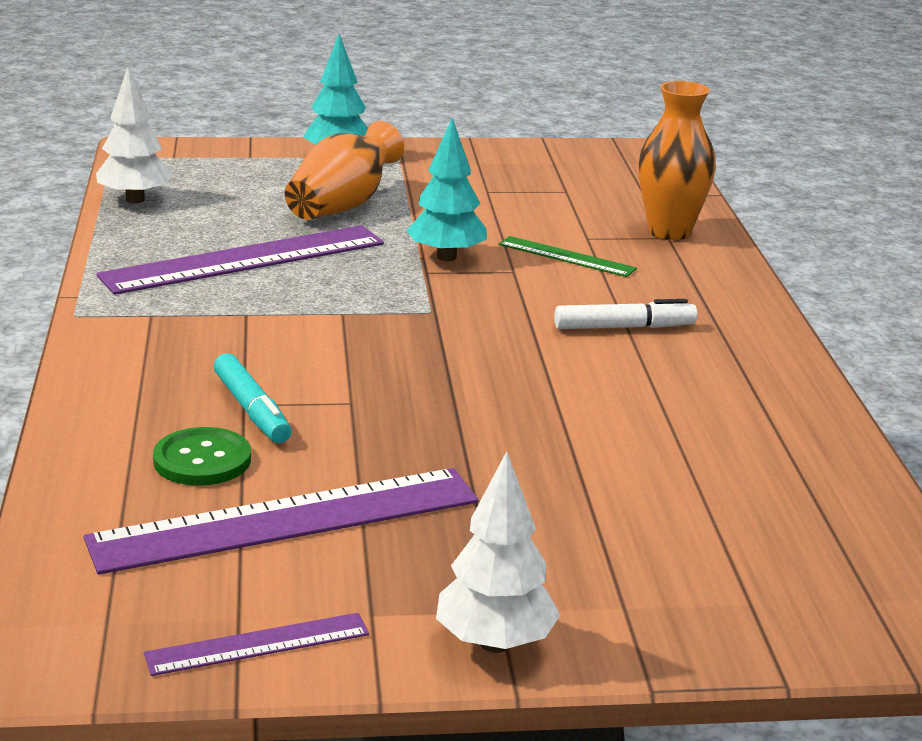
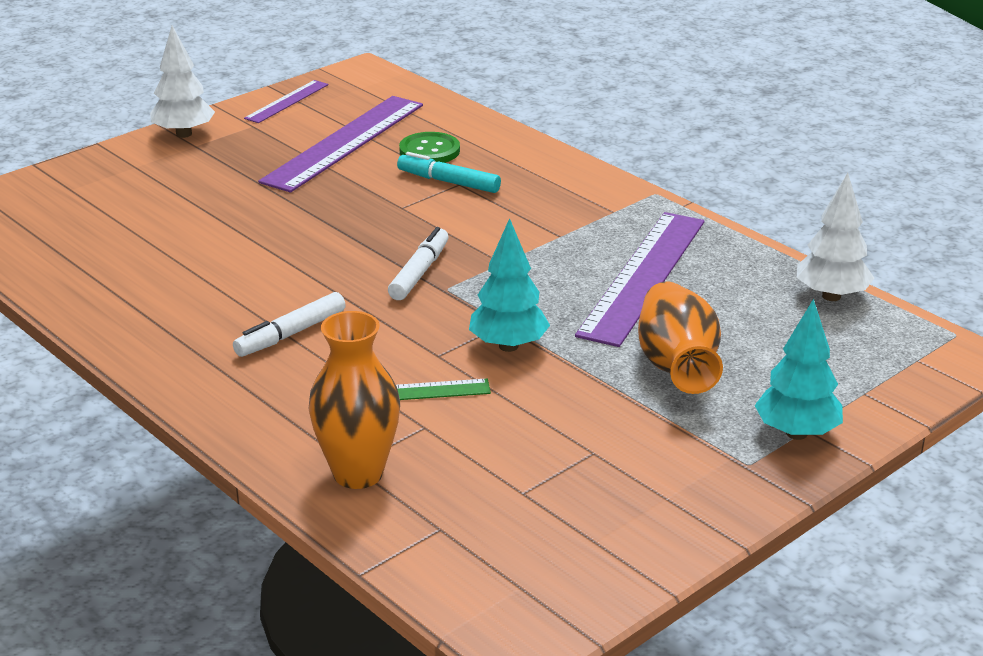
camera: 145 degrees right, 5 degrees up
(434, 333) = (419, 272): none -> white marker

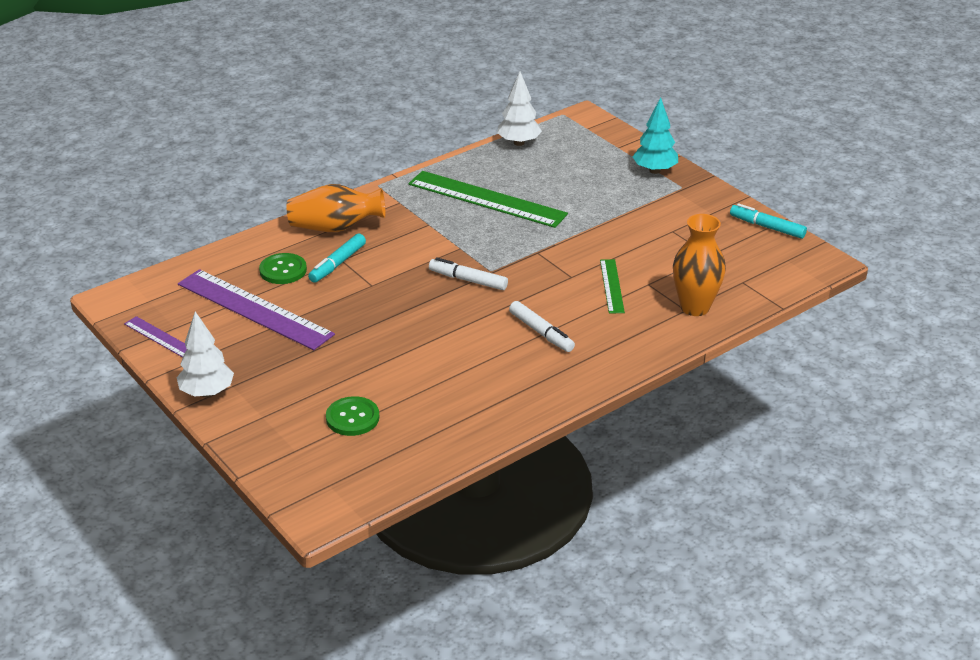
camera: 85 degrees left, 5 degrees up
(121, 216) = (352, 418): none -> green button
(508, 346) = (563, 251): turquoise tree -> none
(632, 565) = (767, 227): none -> turquoise marker
(643, 276) = (487, 199): purple ruler -> green ruler
(676, 366) = (589, 198): orange vase -> orange vase (335, 228)

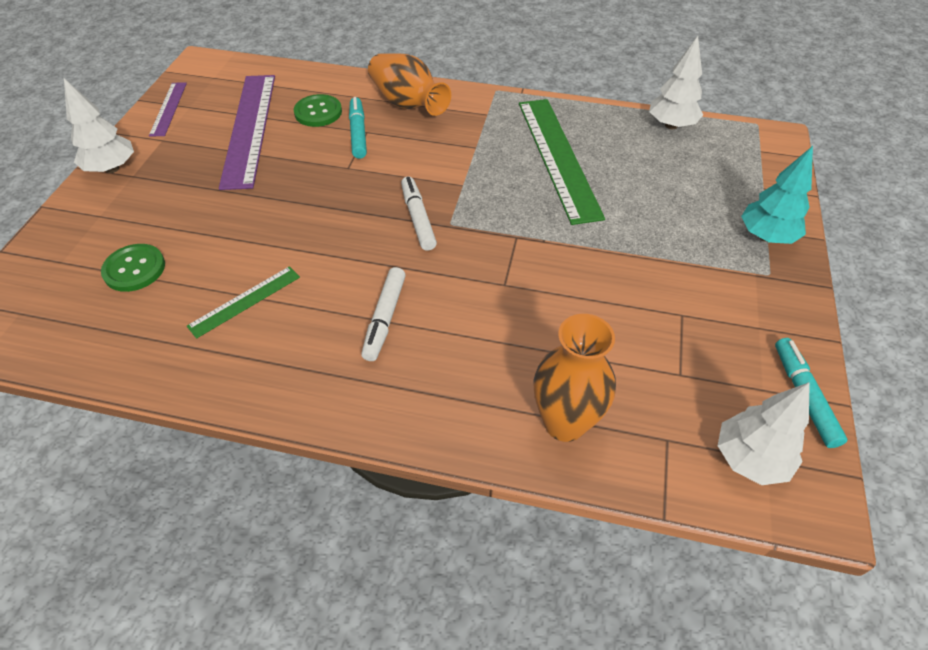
camera: 50 degrees right, 15 degrees up
(337, 264) = (358, 133): turquoise marker -> turquoise marker turned 90 degrees clockwise
(612, 286) = (523, 325): green ruler -> green ruler (245, 301)
(781, 264) = (750, 459): none -> white tree

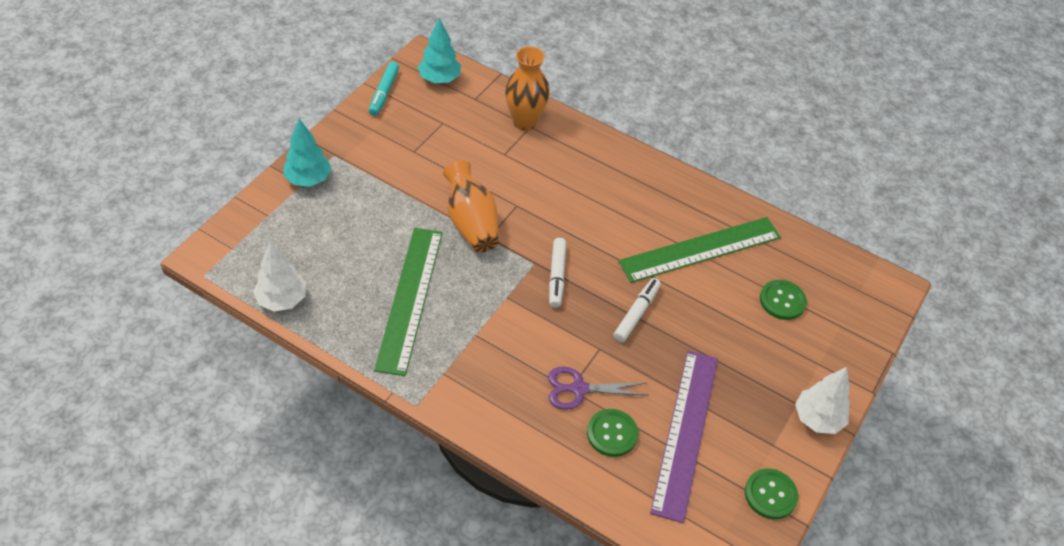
camera: 165 degrees left, 0 degrees up
(168, 108) = (770, 494): purple ruler -> green button
(245, 301) = (700, 249): green ruler -> green ruler, size x1.99
(358, 133) = (579, 389): turquoise marker -> purple scissors
(385, 318) = (607, 208): white marker -> white marker (636, 313)
(407, 104) = (516, 415): orange vase -> orange vase (471, 223)
(750, 459) = (439, 79): white tree -> turquoise tree

